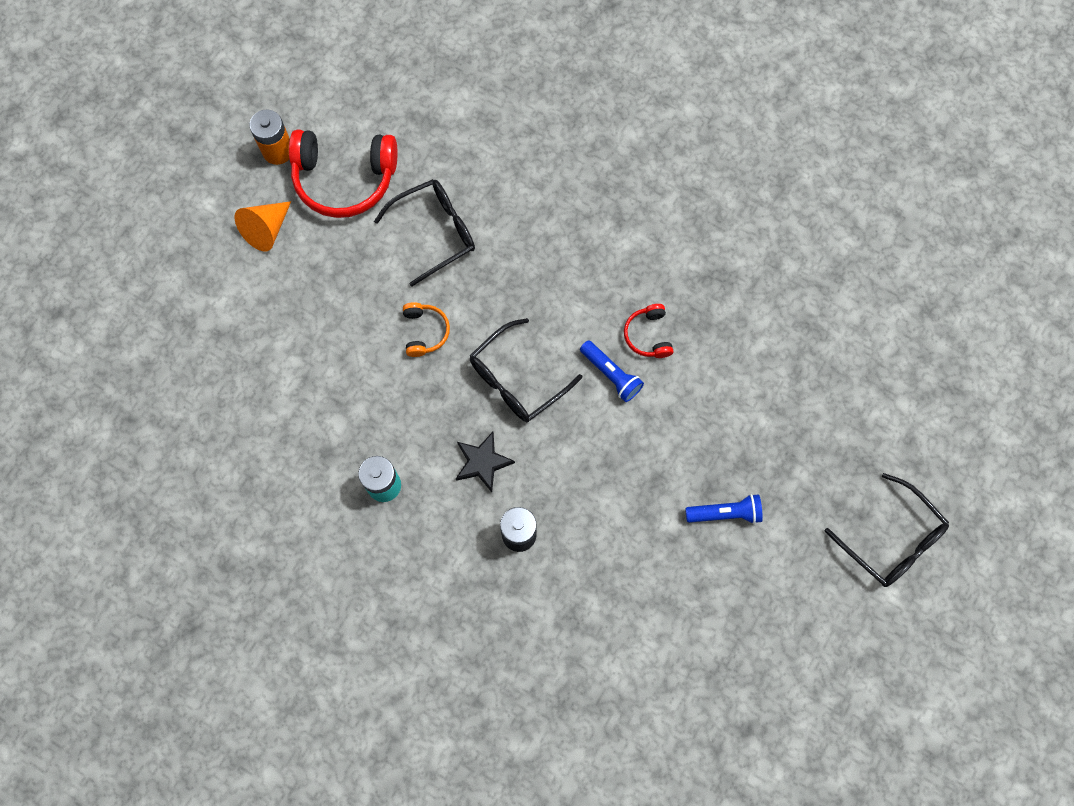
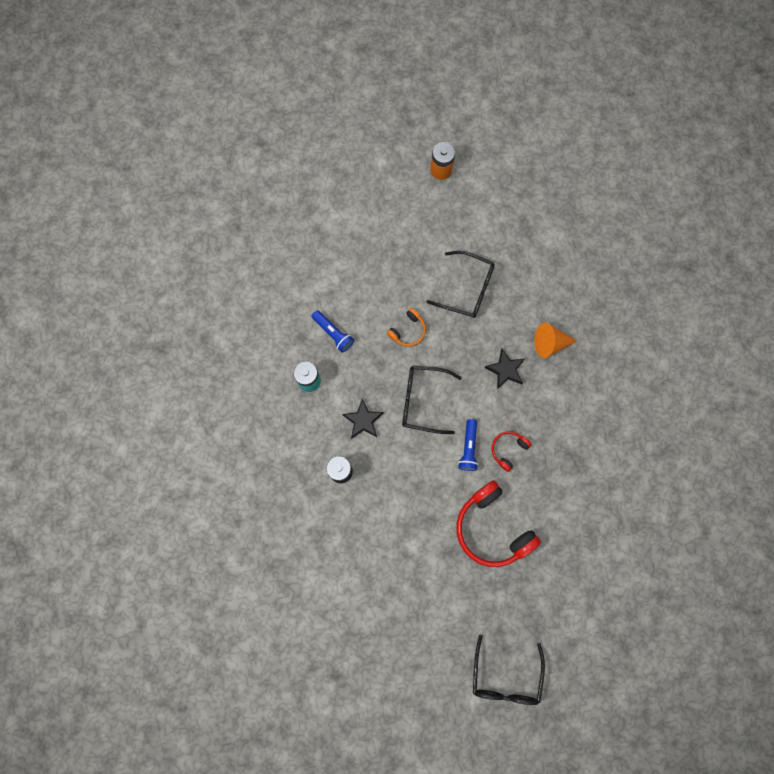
camera: 50 degrees right, 5 degrees up
(267, 230) = (393, 203): orange cone -> orange cone (550, 343)
(344, 179) = (456, 217): red headphones -> red headphones (492, 528)
(559, 267) = (505, 370): none -> black star
(725, 513) = (443, 572): blue flashlight -> blue flashlight (333, 333)

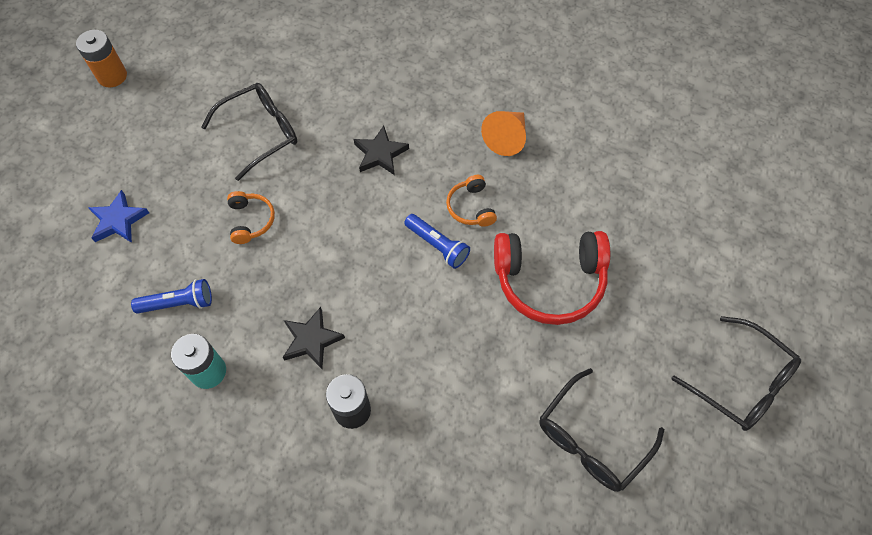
camera: 55 degrees left, 15 degrees down
(355, 259) = (118, 220): none -> blue star
(423, 400) = (343, 257): black glasses -> black glasses (591, 440)
(508, 450) = (471, 207): red headphones -> orange headphones
(550, 343) = (387, 96): orange cone -> orange cone (507, 138)

